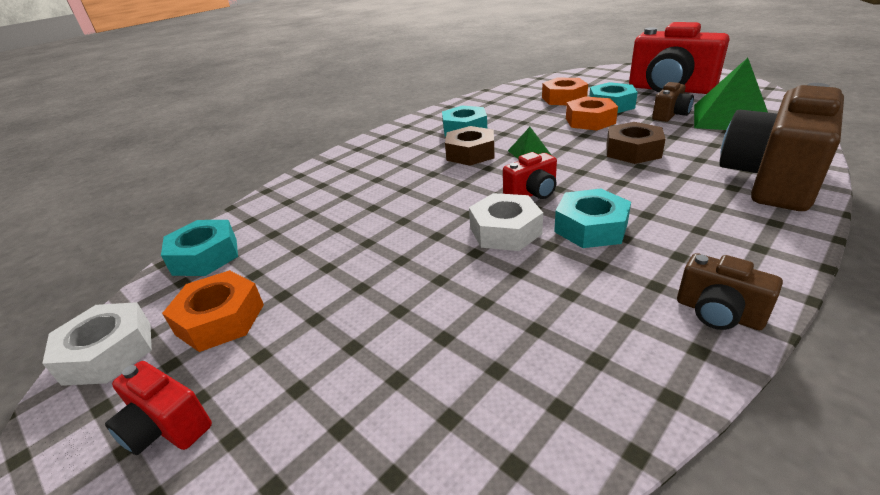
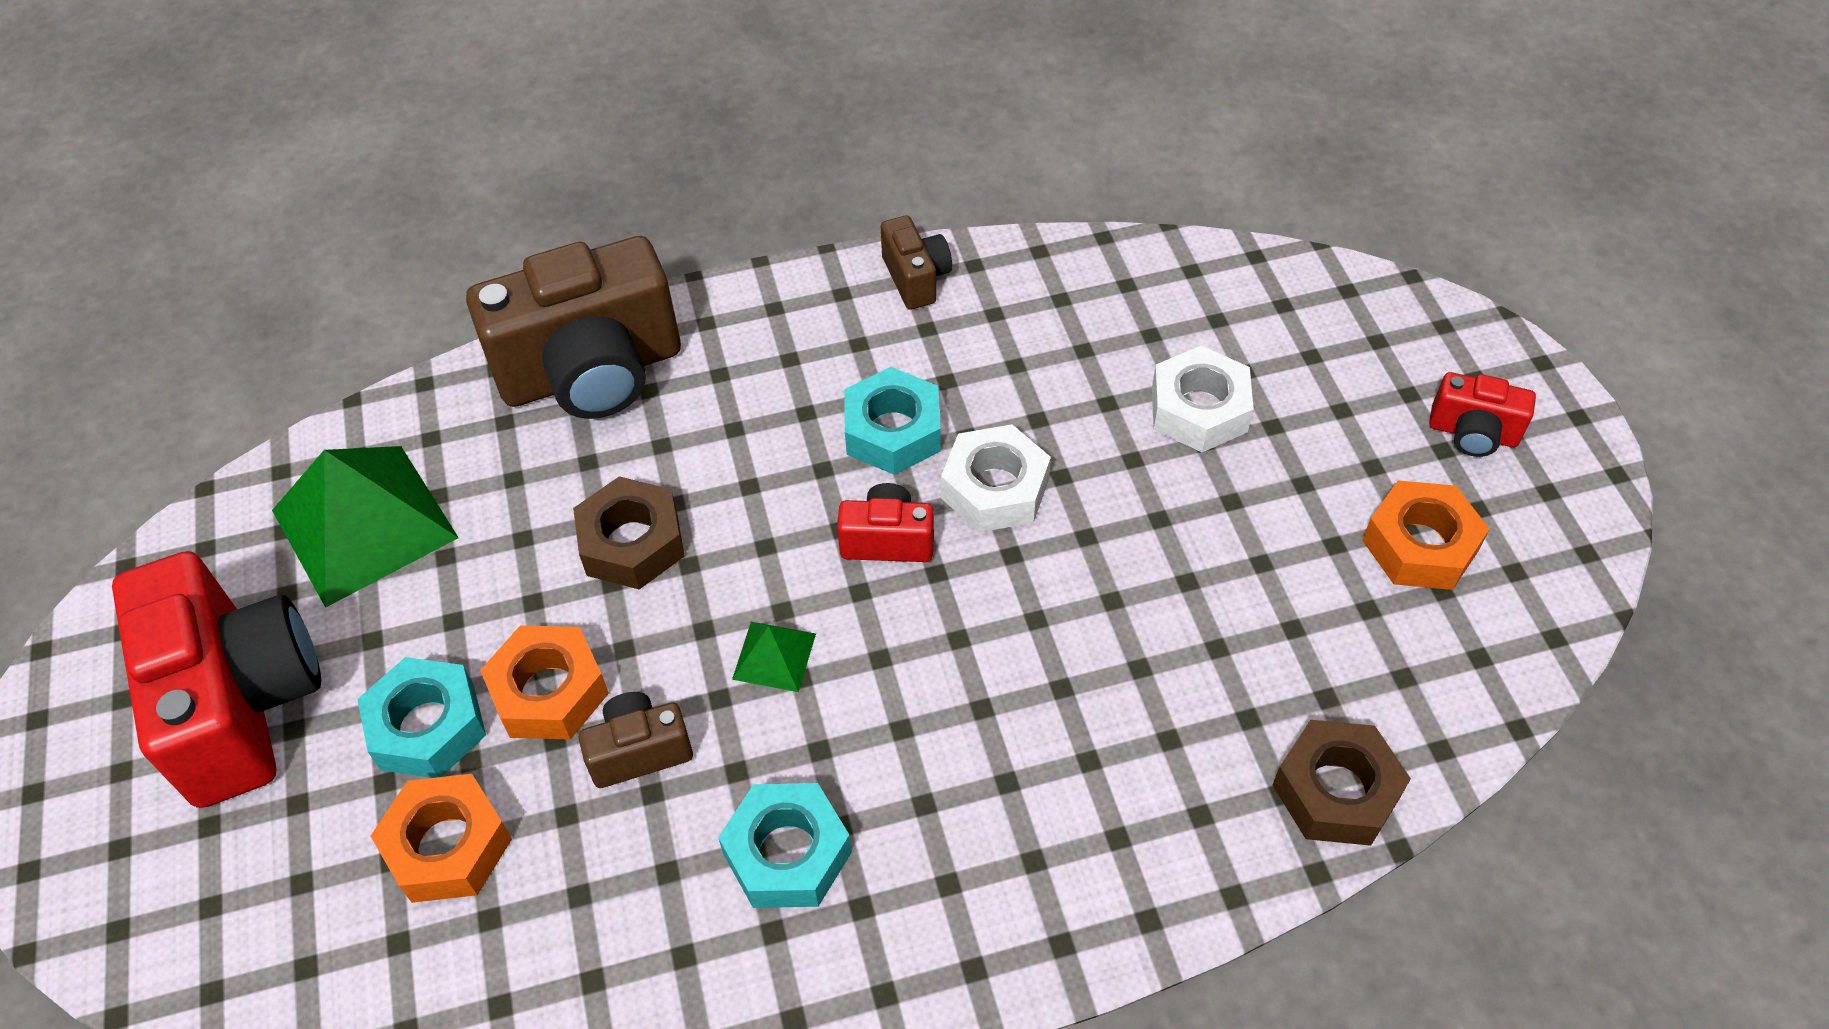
camera: 150 degrees left, 20 degrees up
(108, 352) = (1560, 566): white nut -> white nut (1199, 409)
(167, 427) = (1473, 433): red camera -> red camera turned 135 degrees clockwise
(205, 256) = (1445, 701): turquoise nut -> none
(470, 153) = (866, 731): brown nut -> brown nut (1336, 791)
(670, 115) = (416, 603): brown camera -> brown camera (639, 751)

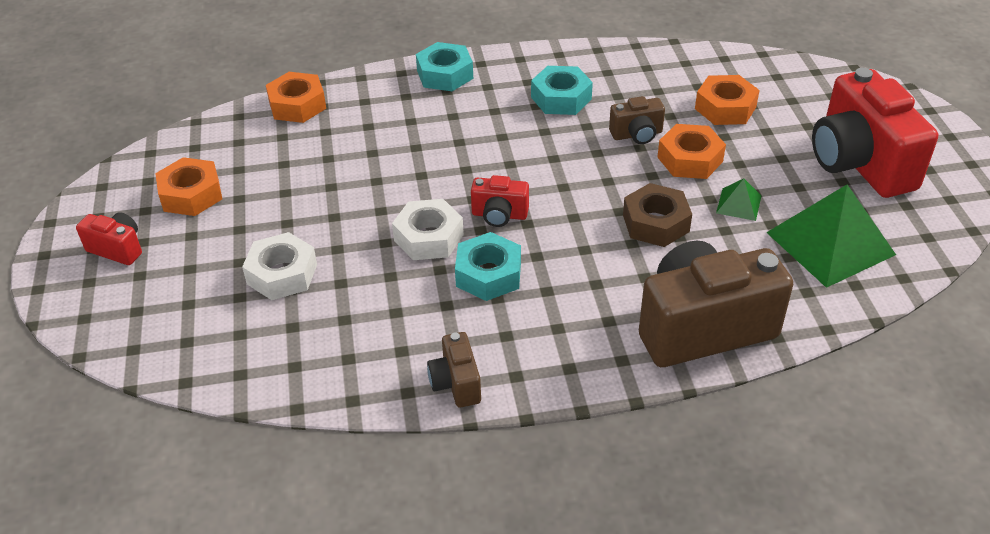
camera: 175 degrees left, 10 degrees down
(427, 726) = (752, 149): turquoise nut -> turquoise nut (445, 74)
(774, 656) = (567, 167): green pyramid -> green pyramid (738, 204)
(1336, 791) = (297, 105): brown nut -> orange nut

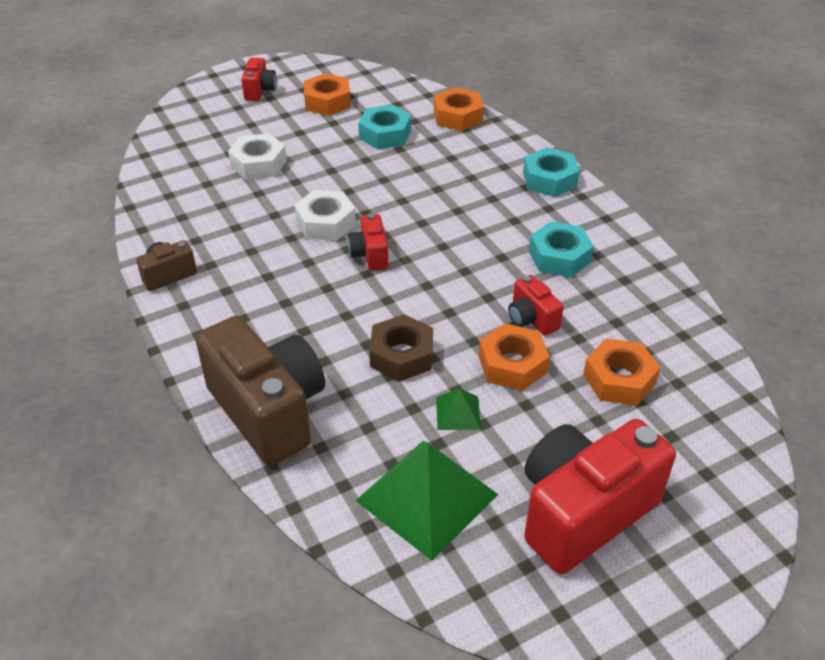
camera: 70 degrees right, 0 degrees up
(488, 274) = (293, 265): turquoise nut -> turquoise nut (385, 134)
(637, 134) = (531, 319): brown camera -> red camera

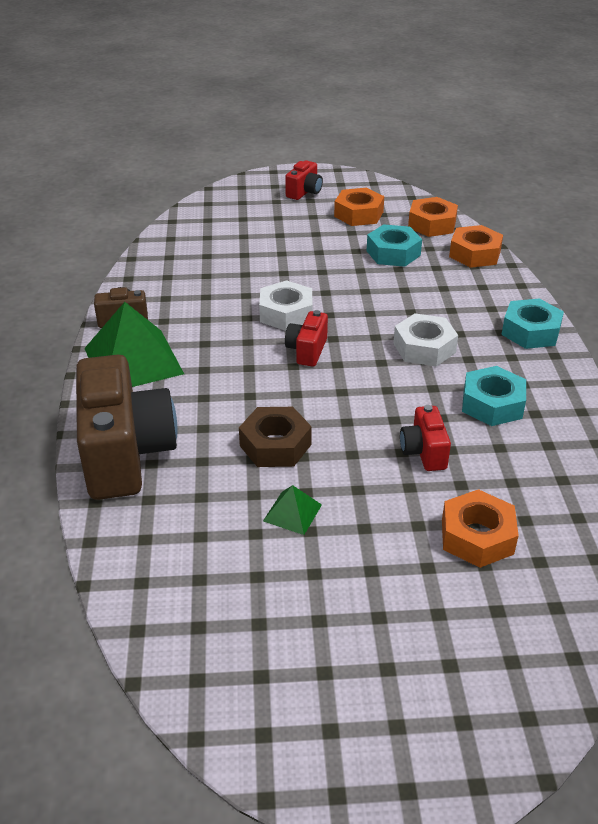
camera: 25 degrees right, 5 degrees down
(258, 164) = (261, 251): white nut -> white nut (424, 348)
(426, 497) = (210, 577): green pyramid -> green pyramid (133, 360)
(512, 364) = (375, 487): orange nut -> orange nut (432, 224)
(583, 512) = (352, 648): red camera -> none

